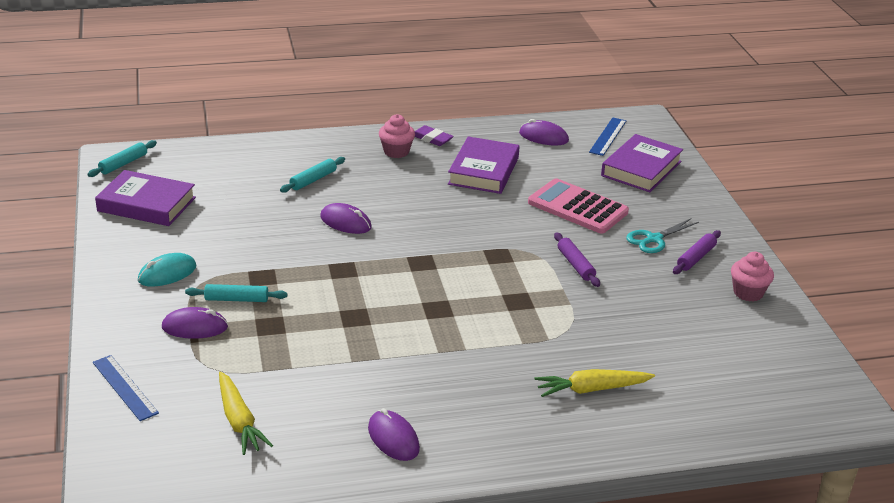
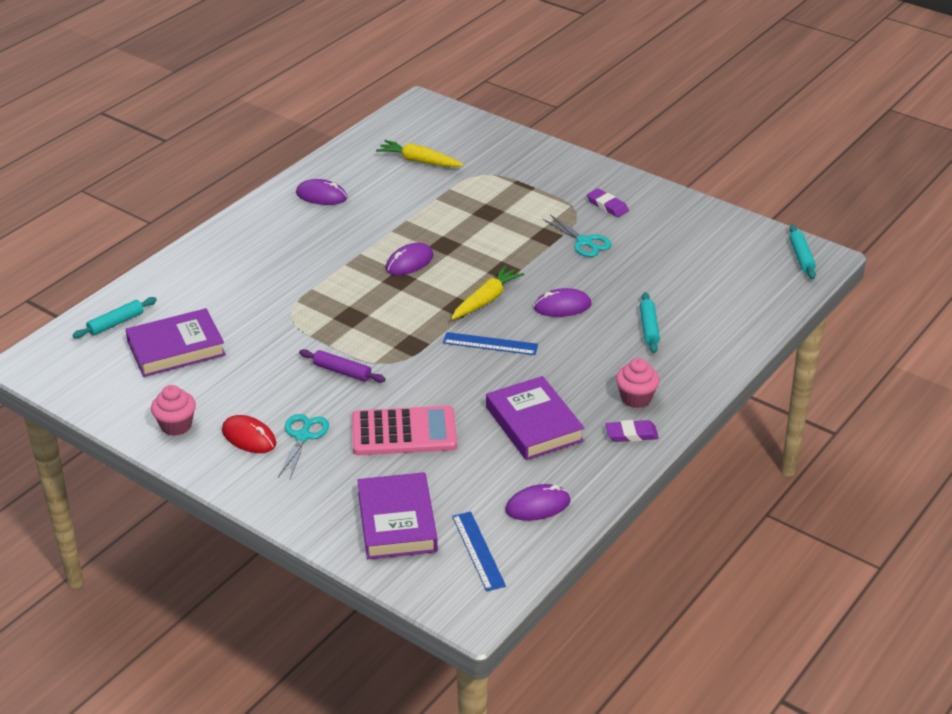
camera: 140 degrees right, 5 degrees up
(125, 387) = (507, 143): blue ruler -> blue ruler (490, 344)
(146, 204) = (718, 239): purple book -> purple book (176, 348)
(167, 273) = (607, 206): turquoise mouse -> purple eraser
(195, 327) = (529, 188): purple mouse -> purple mouse (409, 262)
(236, 299) = (536, 215): turquoise rolling pin -> turquoise rolling pin (116, 323)
(243, 256) = (584, 242): none -> turquoise scissors
(592, 389) = (231, 283): yellow carrot -> yellow carrot (486, 300)
(696, 258) = (249, 437): purple rolling pin -> red mouse

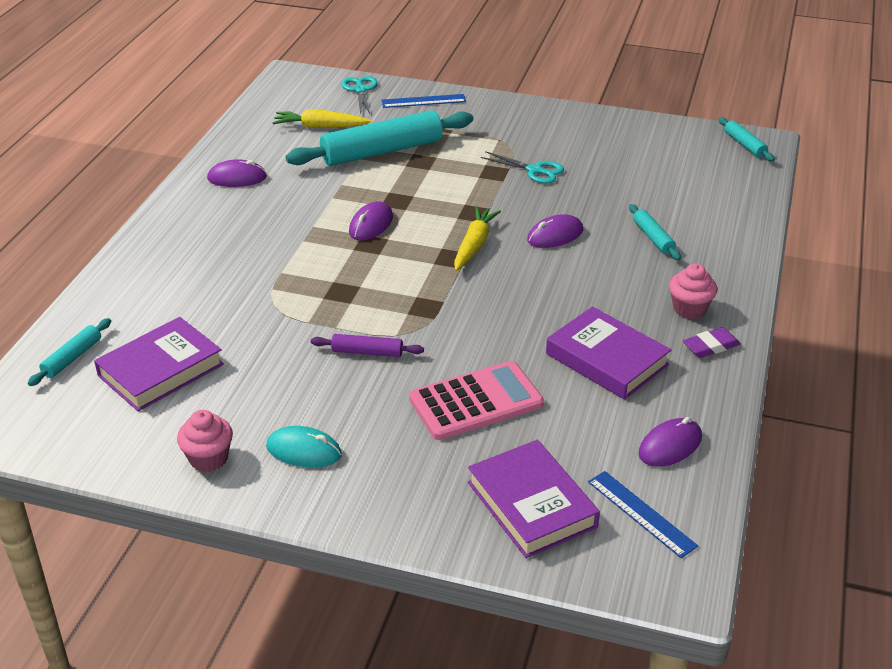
camera: 20 degrees left, 0 degrees up
(249, 437) = (304, 451): red mouse -> turquoise mouse
(303, 436) = (366, 434): turquoise scissors -> turquoise scissors (360, 90)
(459, 196) = (382, 151): none -> turquoise rolling pin
(490, 344) = (507, 288): blue ruler -> blue ruler (423, 101)
(607, 206) = (533, 133): purple eraser -> none

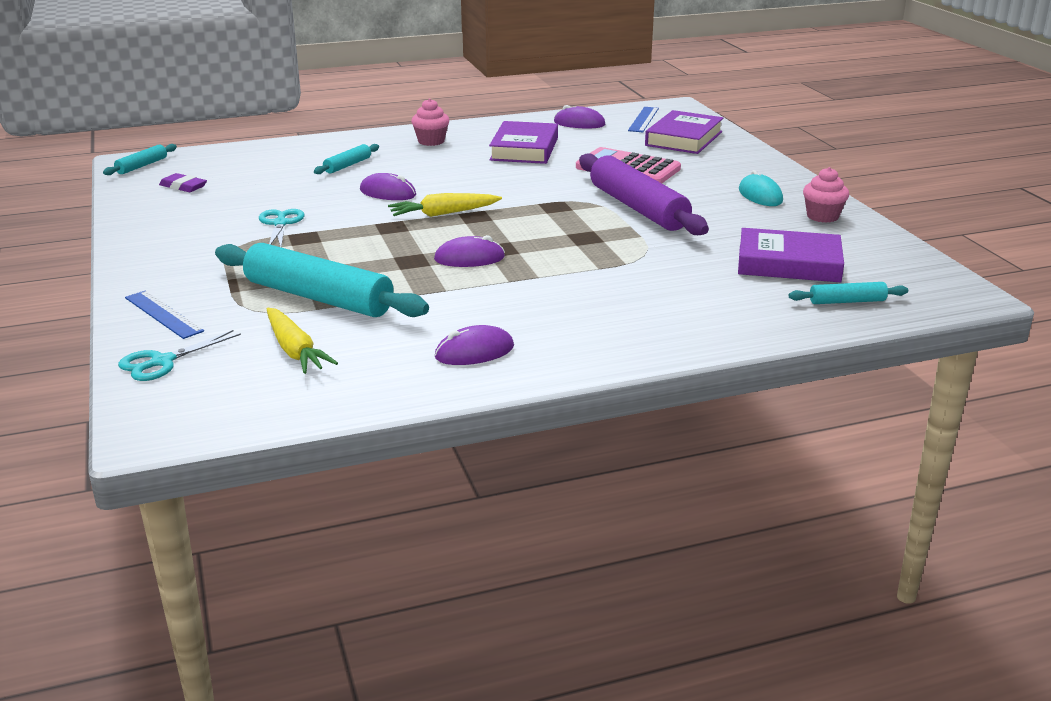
camera: 125 degrees left, 10 degrees down
(237, 178) = (474, 352): purple mouse -> purple mouse turned 75 degrees counterclockwise
(367, 352) = (638, 208): purple rolling pin -> purple rolling pin, size x2.18
(711, 346) = (466, 130): purple eraser -> purple eraser (183, 186)

